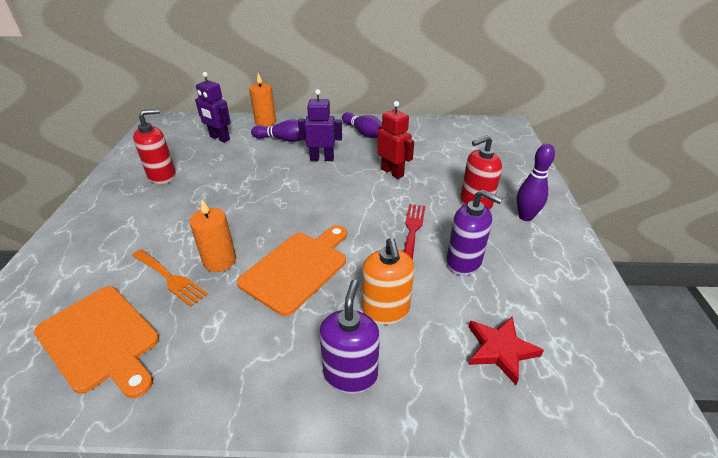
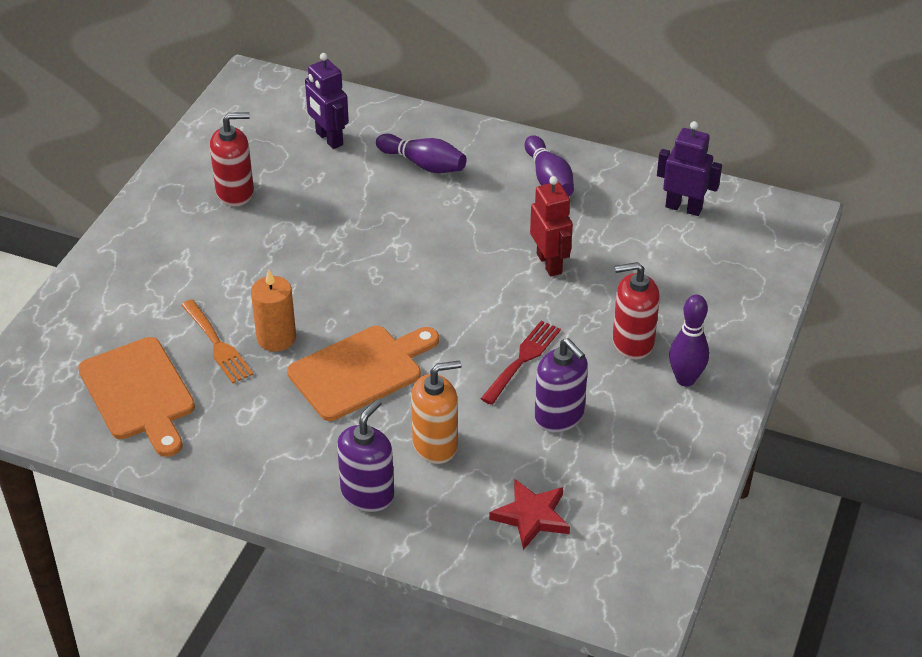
camera: 20 degrees right, 5 degrees up
(265, 122) = (407, 120): orange candle -> none
(322, 158) = (461, 214): purple robot -> purple robot (683, 208)
(386, 310) = (435, 445): orange soap dispenser -> orange soap dispenser turned 120 degrees counterclockwise

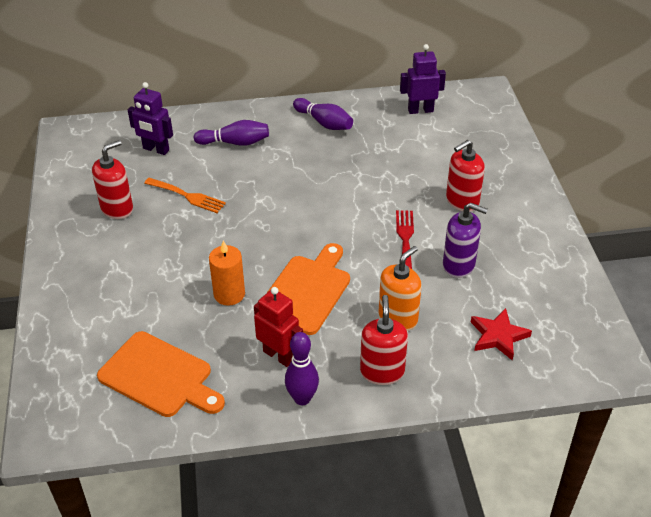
camera: 30 degrees left, 0 degrees up
(217, 344) = (190, 316): orange fork -> orange fork (187, 196)
(367, 494) = (382, 371): purple soap dispenser -> red soap dispenser
(549, 263) = (370, 173): red robot -> red robot (279, 355)
(685, 379) = (512, 210): purple bowling pin -> purple bowling pin (302, 398)

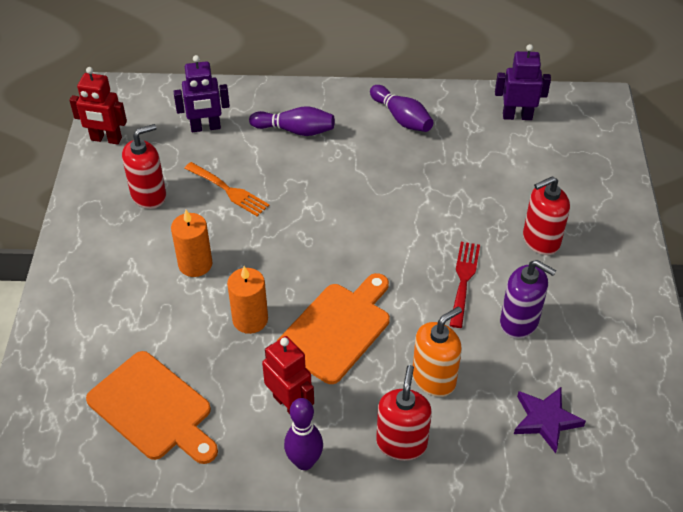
camera: 10 degrees right, 5 degrees up
(68, 169) = (106, 139): none -> red robot
(156, 149) = (205, 127): purple robot -> purple robot turned 45 degrees counterclockwise
(171, 257) = (195, 264): none -> orange candle
(498, 336) = (546, 420): red star -> purple star

